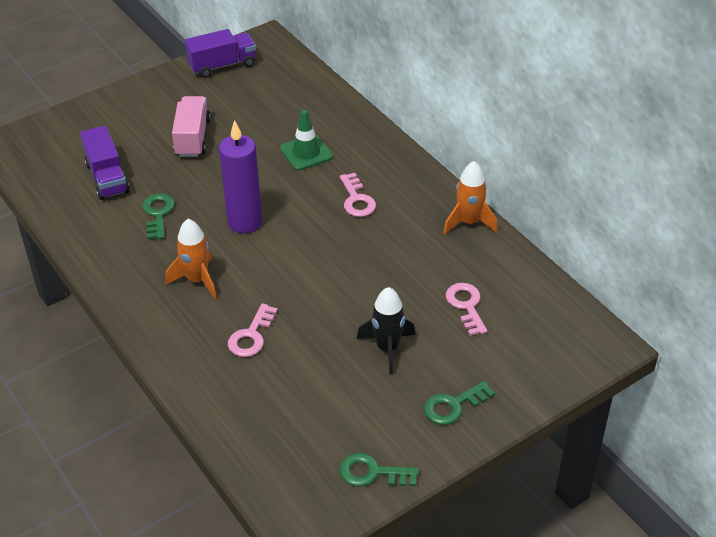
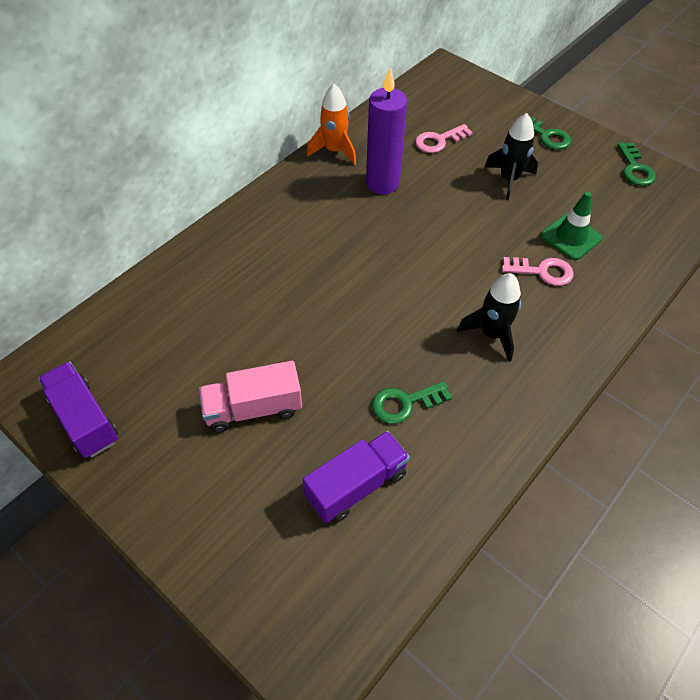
camera: 105 degrees left, 10 degrees up
(197, 280) = (492, 334): orange rocket -> black rocket
(245, 222) = (390, 315): purple candle -> purple candle (382, 183)
(306, 153) = (259, 287): green traffic cone -> green traffic cone (571, 237)
(356, 200) = (326, 231): pink key -> none

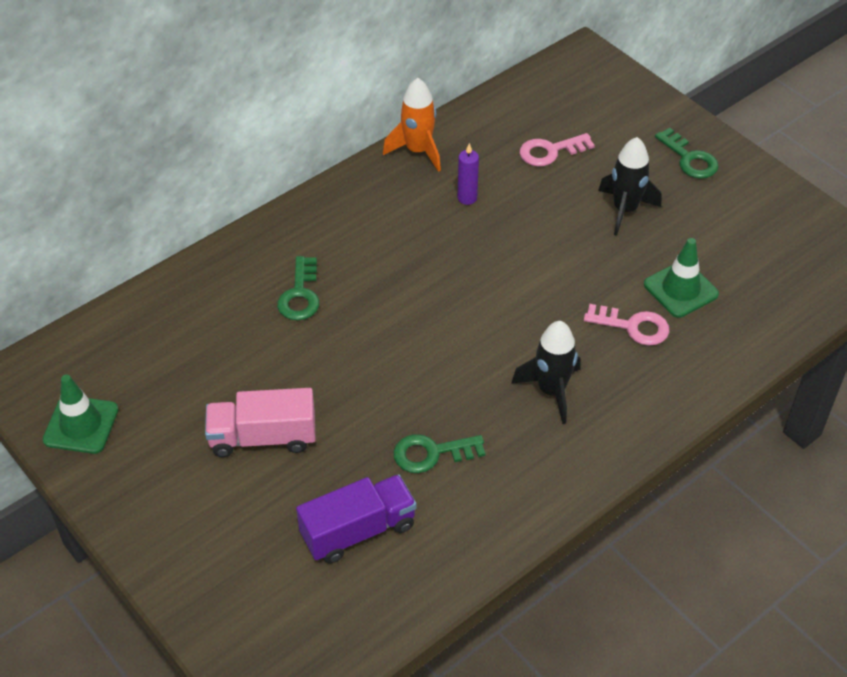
camera: 10 degrees right, 5 degrees down
(84, 419) = (81, 425): purple truck -> green traffic cone
(382, 183) = (467, 198): purple candle -> purple candle, size x0.47
(635, 169) = (790, 213): green key -> green key (300, 295)

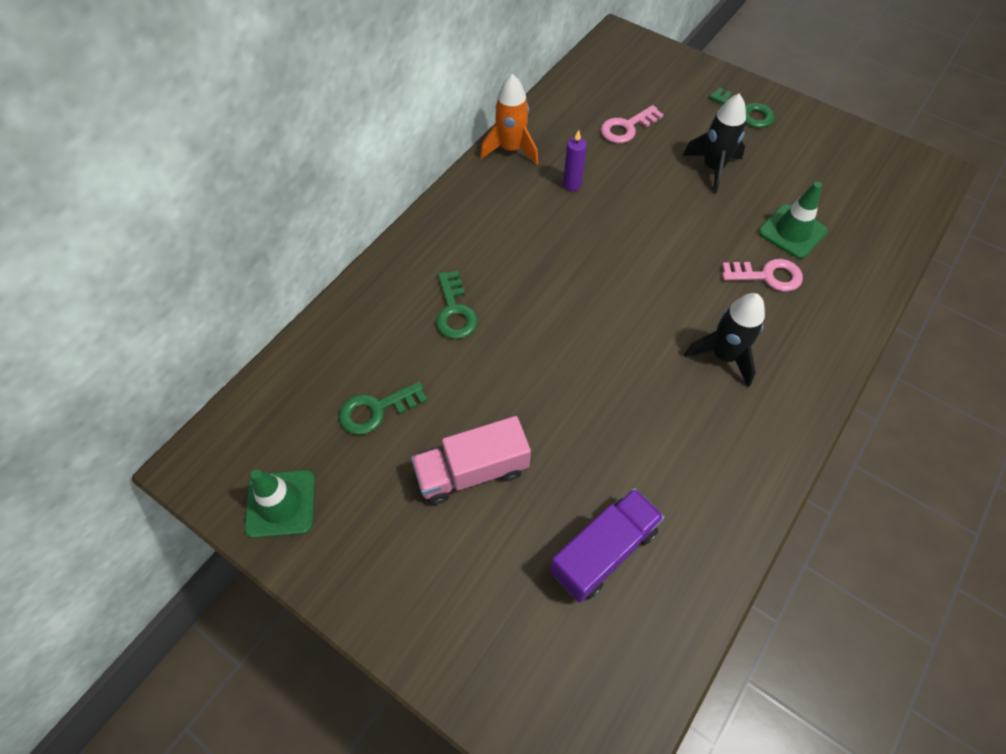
camera: 15 degrees left, 10 degrees up
(431, 453) = (641, 448): green key -> green key (376, 410)

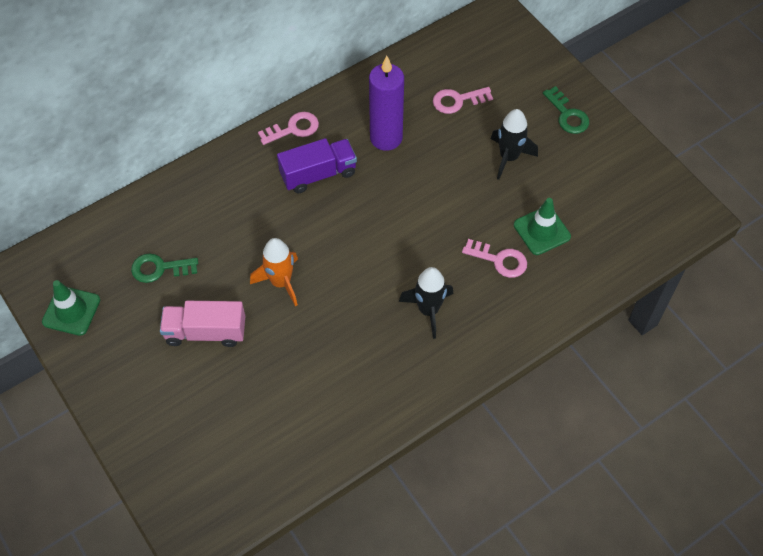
camera: 20 degrees right, 0 degrees up
(454, 311) = (246, 213): green key -> none
(464, 203) = (293, 129): none -> pink key
(511, 149) = (352, 93): orange rocket -> orange rocket (281, 282)
(572, 184) = (386, 138): purple candle -> purple candle, size x2.11
(603, 551) = (268, 414): purple truck -> purple truck (318, 174)

